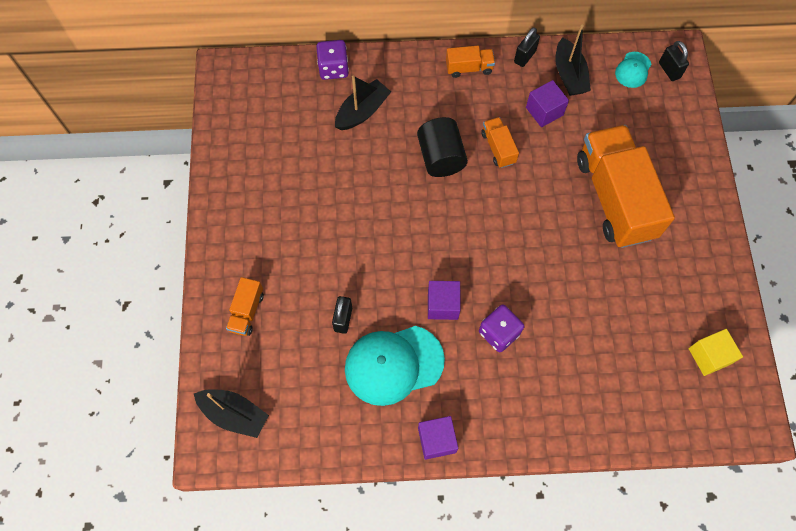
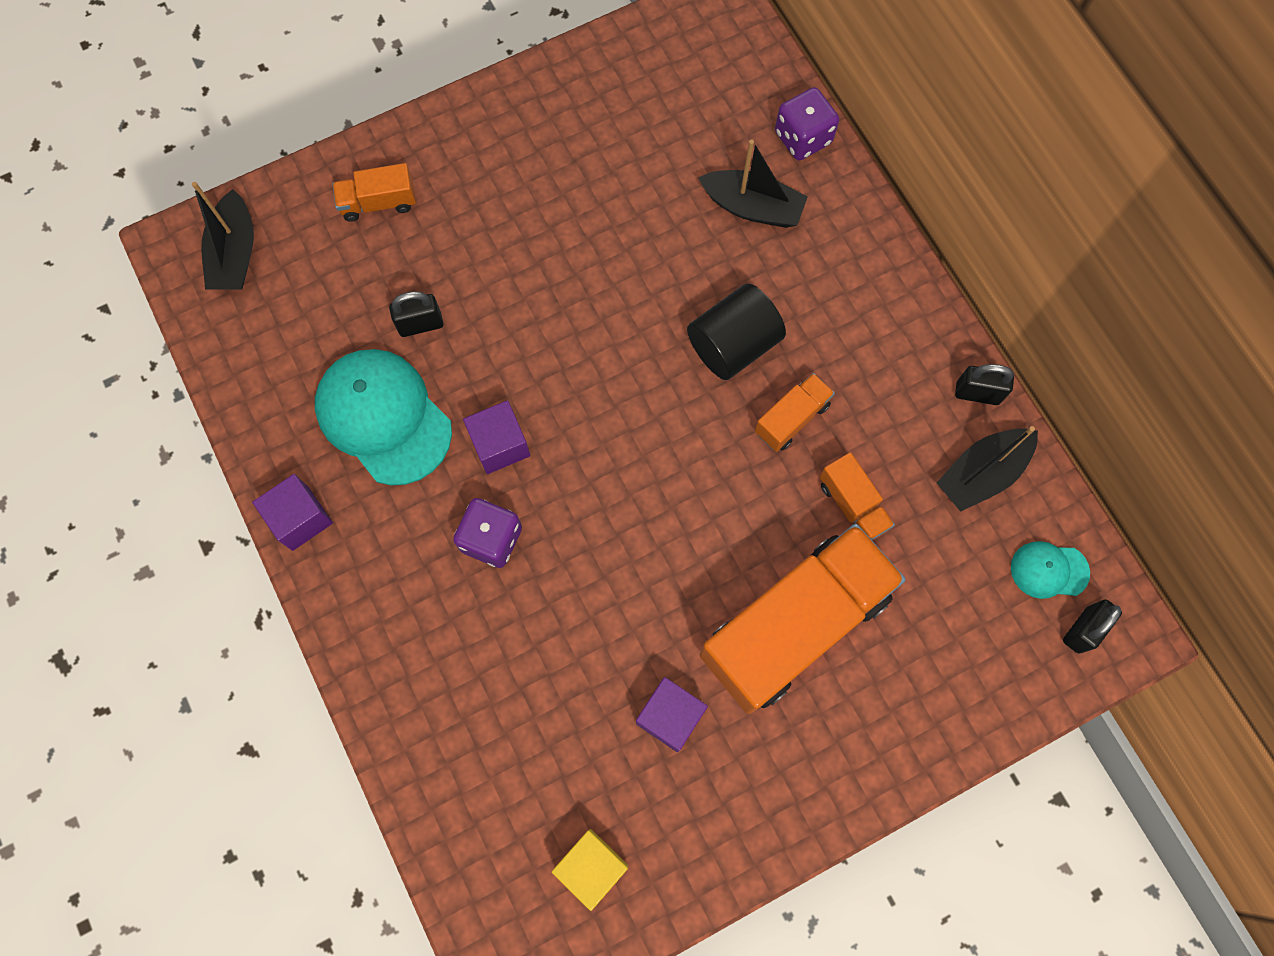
camera: 65 degrees right, 5 degrees up
(469, 68) = (909, 320): orange truck -> orange truck (852, 505)
(544, 111) = (893, 461): purple cube -> purple cube (670, 716)

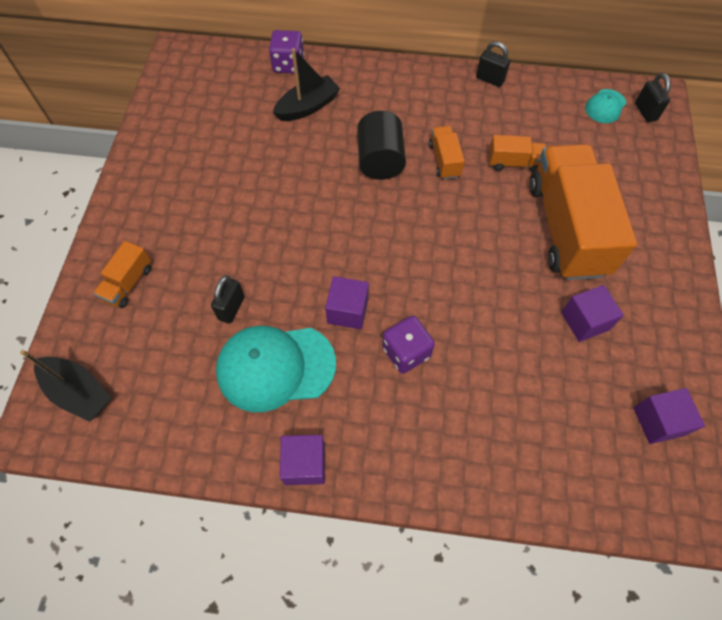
camera: 55 degrees left, 10 degrees down
(591, 867) = (658, 421): yellow cube -> purple cube
(977, 393) = (490, 79): black padlock -> black padlock turned 75 degrees clockwise
(981, 473) = (534, 102): black boat -> none

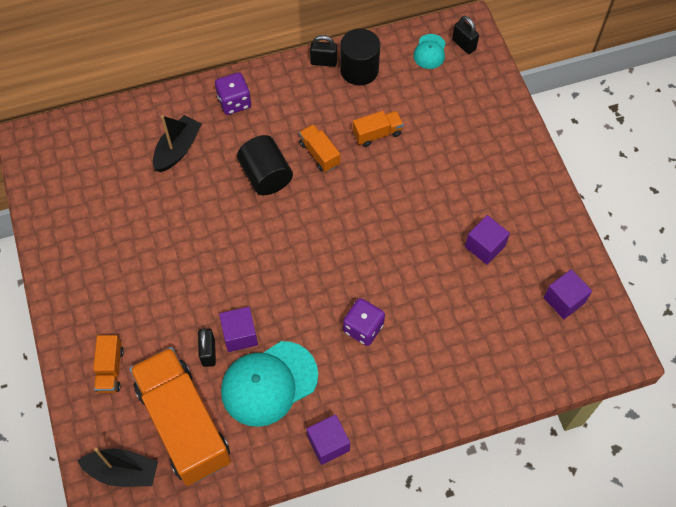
camera: 25 degrees left, 0 degrees up
(288, 65) = (138, 114): purple dice -> purple dice (234, 102)
(347, 311) = (302, 315): purple cube -> purple cube (240, 335)
(523, 98) = (359, 70): none -> black cylinder
(566, 228) = (442, 175): orange truck -> orange truck (184, 424)

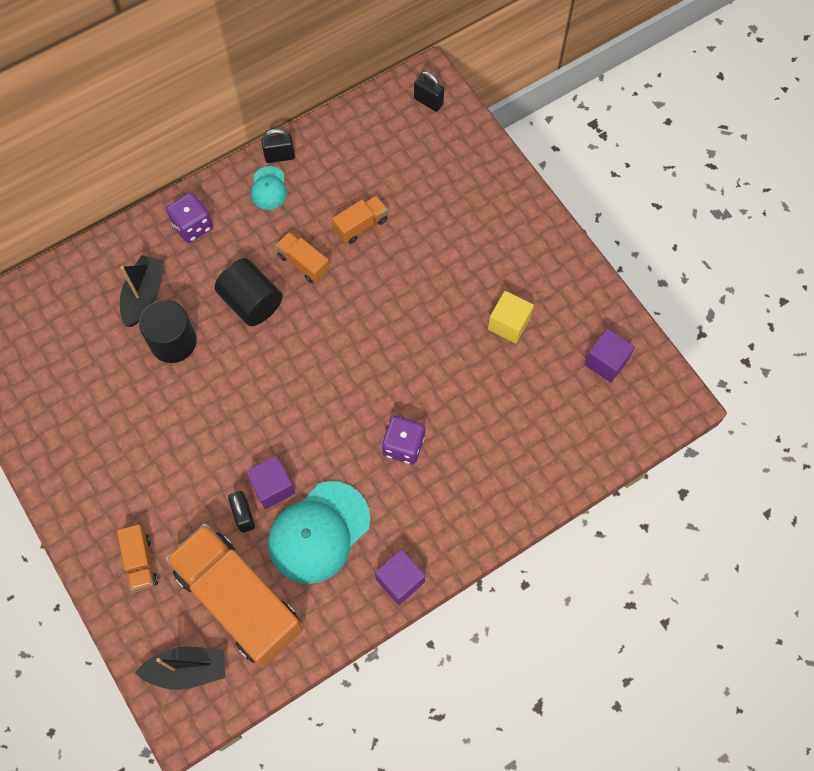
camera: 15 degrees left, 5 degrees up
(359, 70) = (321, 157): black cylinder -> black cylinder (173, 342)
(430, 52) = (393, 118): turquoise cap -> turquoise cap (269, 188)
(485, 246) = (509, 323): purple cube -> yellow cube

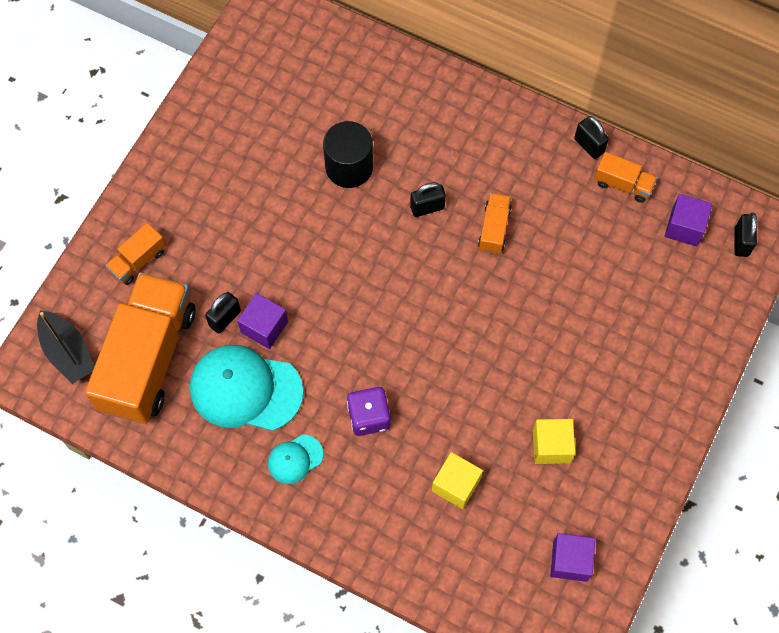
camera: 60 degrees right, 0 degrees up
(144, 295) = (377, 118): black boat -> none
(192, 226) = (469, 116): purple dice -> none
(251, 302) = (427, 207): black cylinder -> black padlock
(269, 188) = (549, 156): turquoise cap -> turquoise cap (295, 459)
(361, 225) = (565, 256): orange truck -> orange truck (623, 184)
(400, 580) = (240, 484): purple cube -> purple cube (684, 227)
(499, 410) = (456, 485): none -> yellow cube

